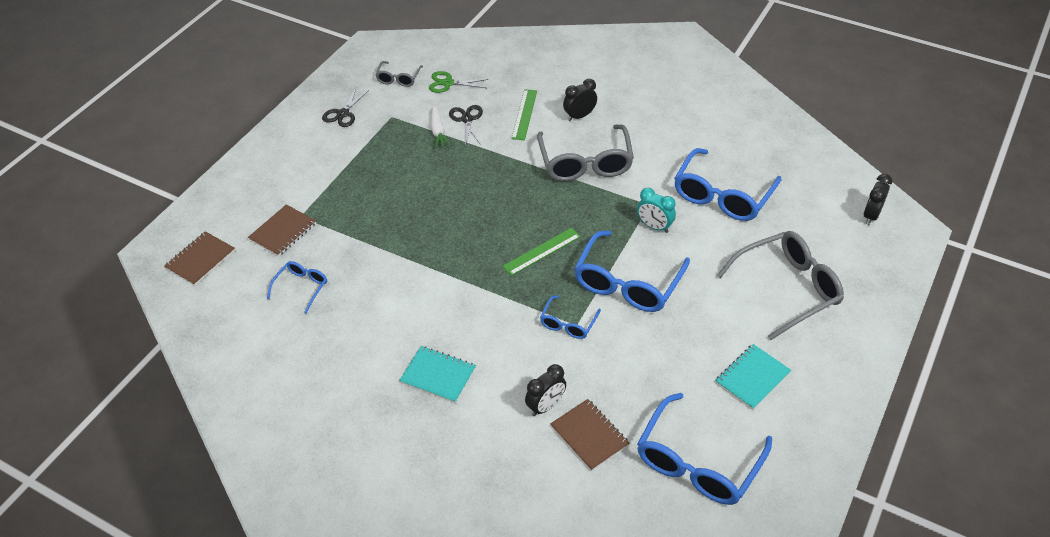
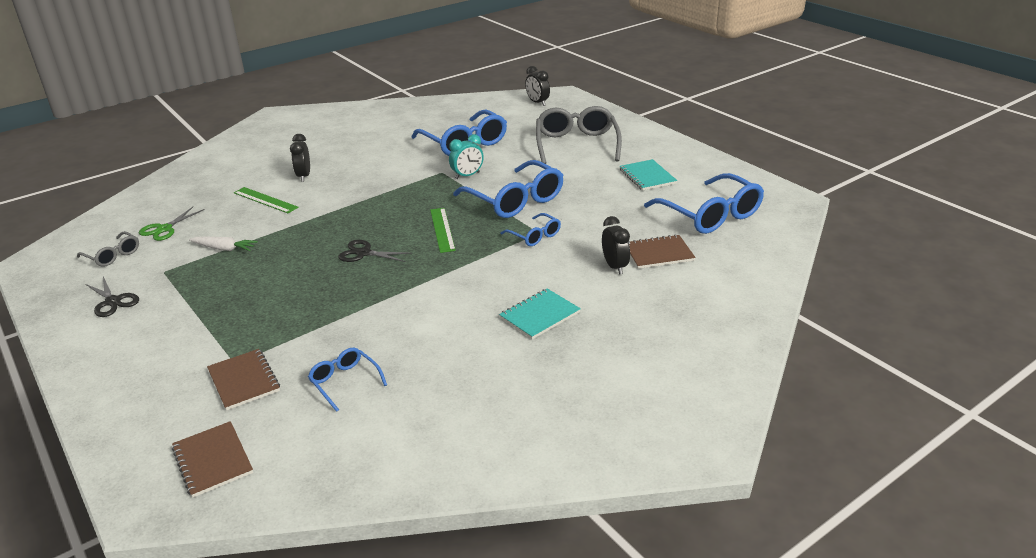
camera: 65 degrees left, 15 degrees down
(467, 119) = (230, 229): black scissors -> black scissors (364, 253)
(585, 163) = (363, 186): grey glasses -> none

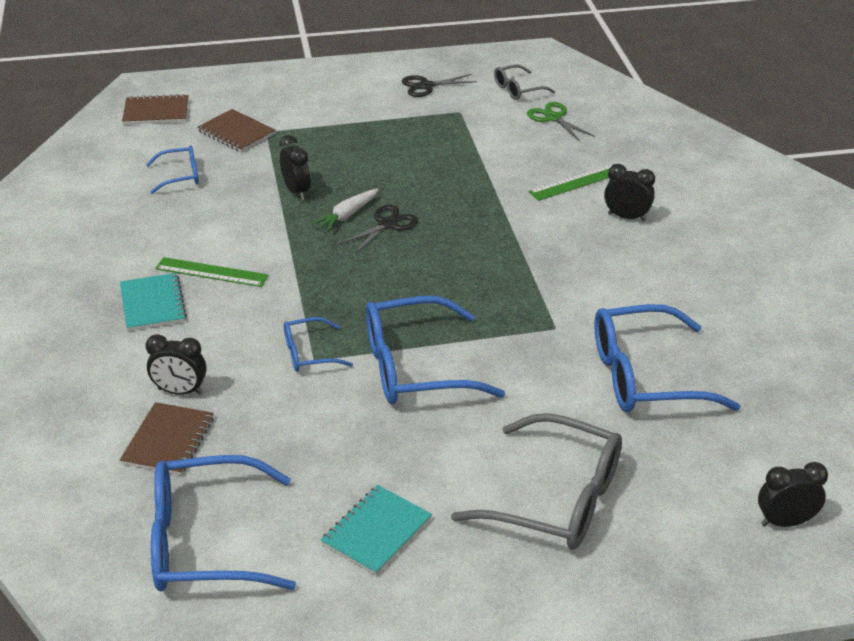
camera: 115 degrees right, 5 degrees up
(224, 249) = (477, 146): white carrot -> white carrot (347, 215)
(243, 381) = (236, 132): brown notebook -> brown notebook turned 45 degrees clockwise
(338, 308) = (296, 191): none -> black clock
(442, 229) = (391, 288): green ruler -> green ruler (211, 272)
(467, 175) = (525, 347): turquoise clock -> none
(647, 176) = (377, 532): turquoise notebook -> turquoise notebook turned 60 degrees counterclockwise

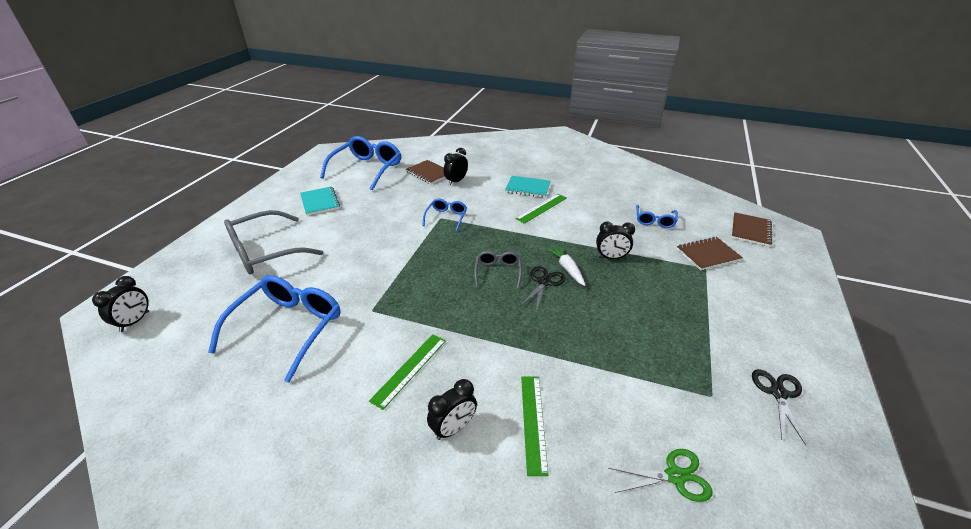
camera: 120 degrees right, 0 degrees up
(388, 224) = (544, 282): black scissors -> black scissors turned 135 degrees counterclockwise
(414, 368) = (400, 244): blue glasses -> none
(517, 89) = (759, 476): grey glasses -> grey glasses (498, 272)
(599, 264) = (409, 369): none -> green ruler

